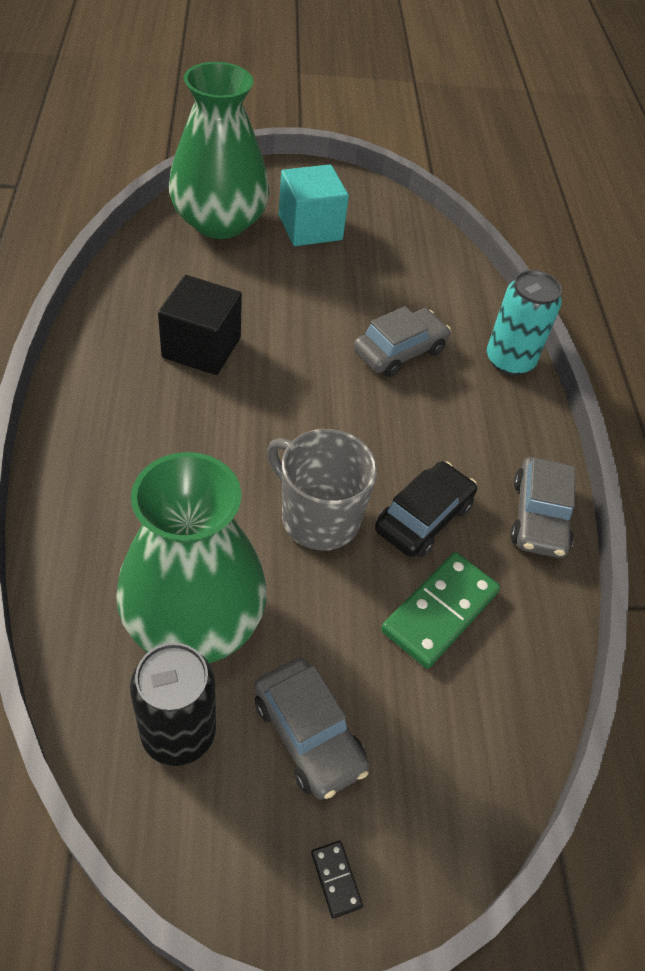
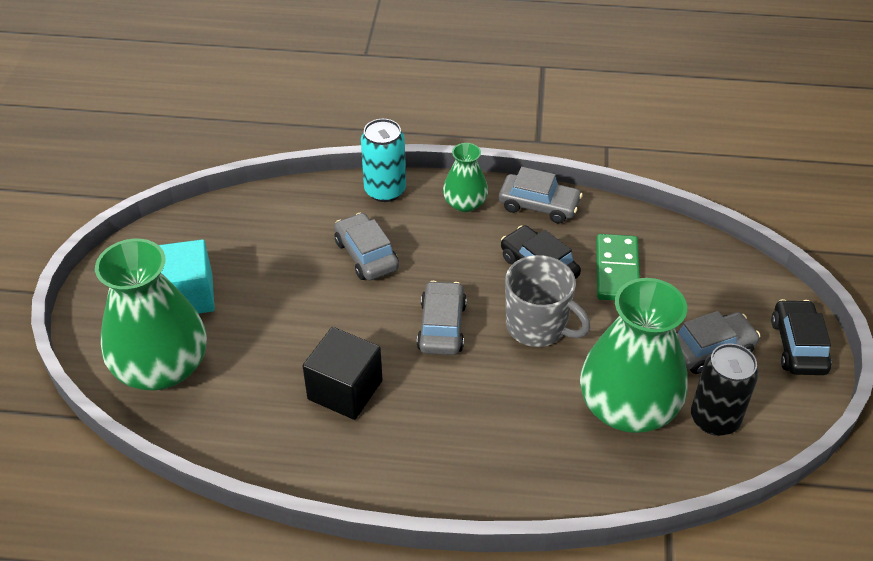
camera: 75 degrees left, 5 degrees down
(303, 423) = (442, 326): none -> grey car
(318, 517) = (537, 326): grey mug -> grey mug turned 105 degrees counterclockwise
(336, 879) = (798, 346): black domino -> black car
(439, 611) = (617, 270): green domino -> green domino turned 45 degrees clockwise
(514, 437) = (465, 203): none -> green vase

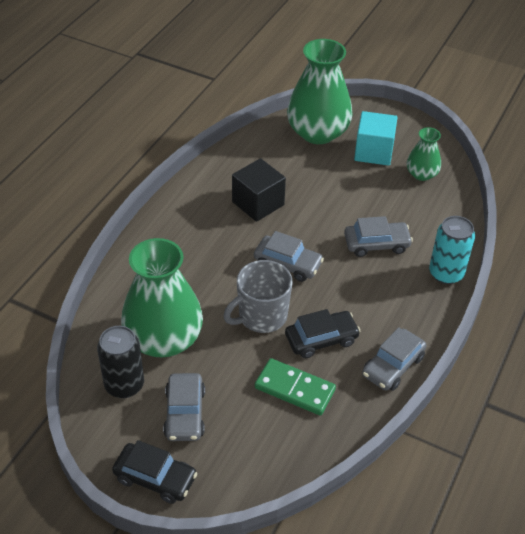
camera: 110 degrees right, 0 degrees up
(465, 203) = (413, 318): green vase -> green vase (421, 174)

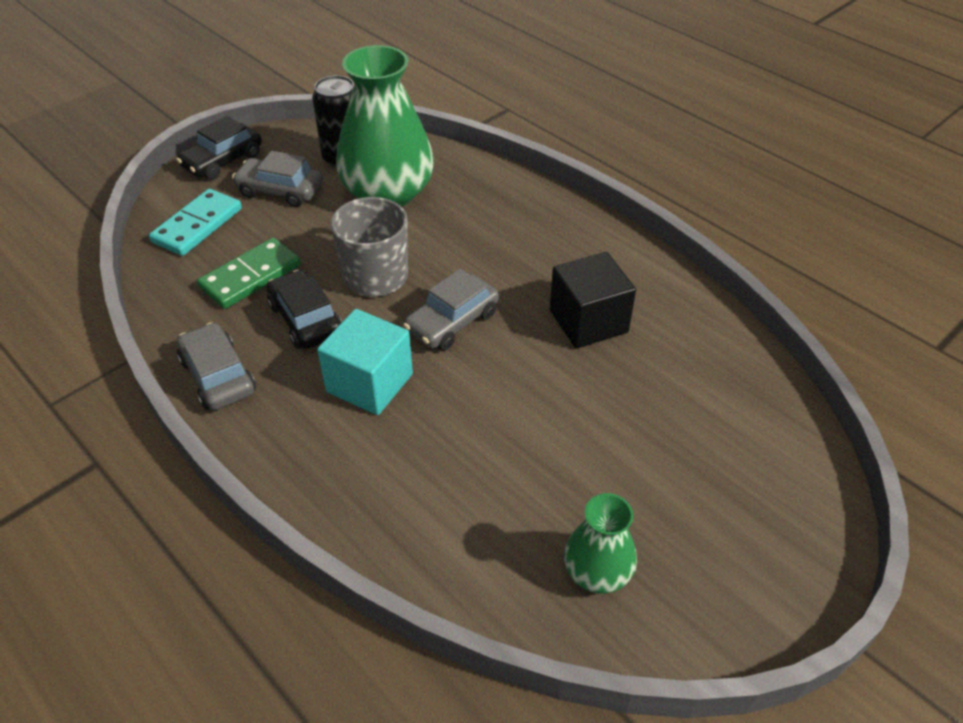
camera: 110 degrees right, 0 degrees up
(252, 453) = (197, 225): none -> turquoise domino
(318, 132) = (755, 444): green vase -> none
(321, 339) = (305, 319): black car -> black car turned 150 degrees clockwise
(373, 152) = (682, 513): turquoise cube -> turquoise cube (369, 383)
(376, 244) = (445, 435): grey car -> none
(446, 273) = (339, 507): turquoise can -> none

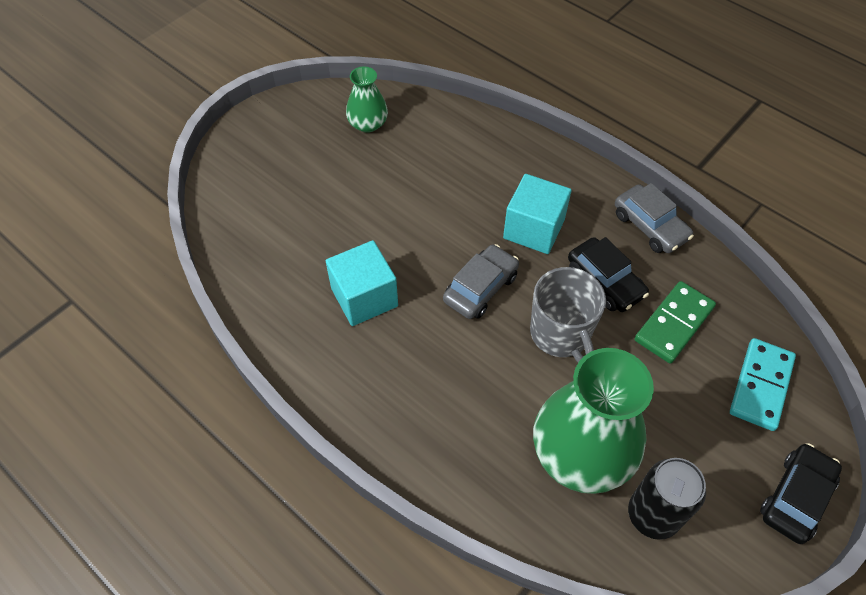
camera: 175 degrees right, 10 degrees up
(280, 190) = (702, 447): grey car -> none
(588, 321) = (364, 297): black cube -> turquoise cube

